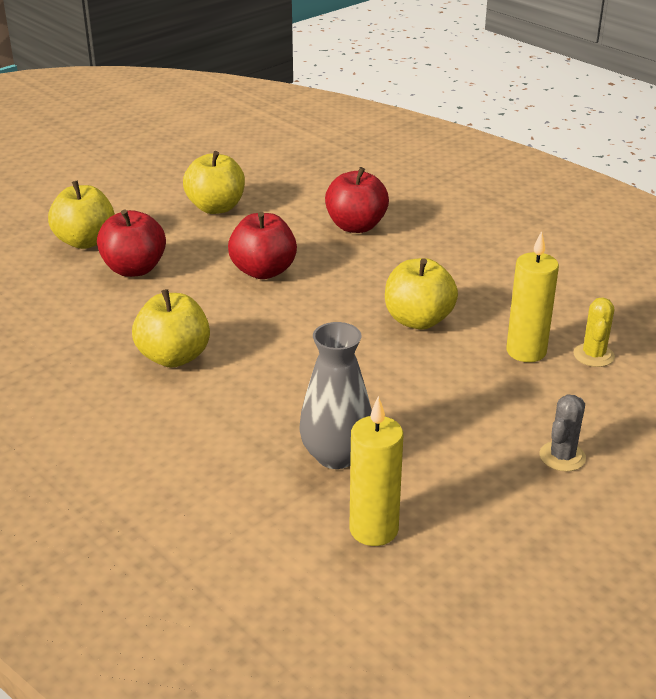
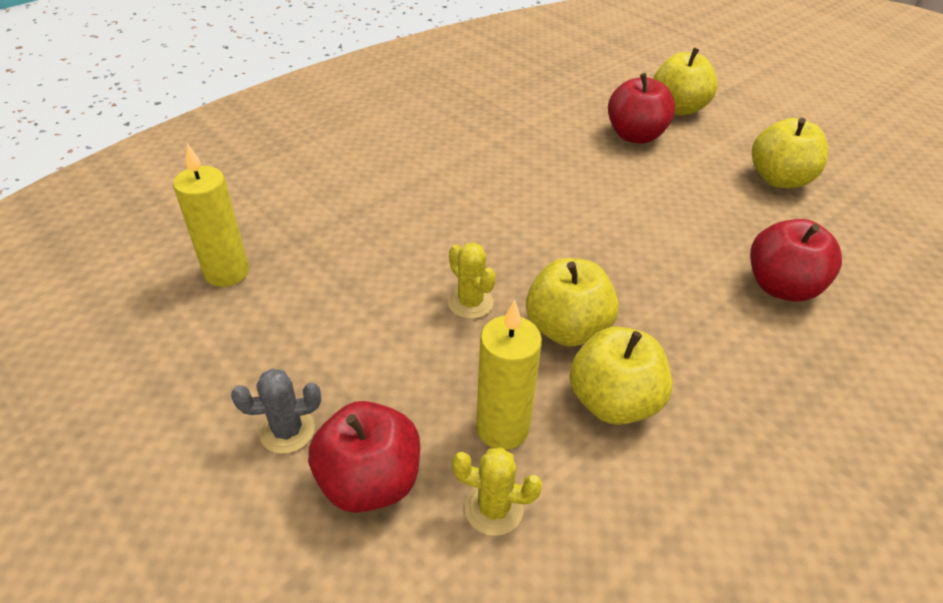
camera: 90 degrees right, 10 degrees up
(174, 357) = (491, 162): yellow apple -> yellow apple (613, 402)
(263, 271) = (651, 212): red apple -> red apple (370, 481)
(336, 455) = (332, 254): grey vase -> none
(395, 367) = (470, 303): none -> yellow cactus
(562, 457) = (287, 431): grey cactus -> grey cactus turned 45 degrees counterclockwise

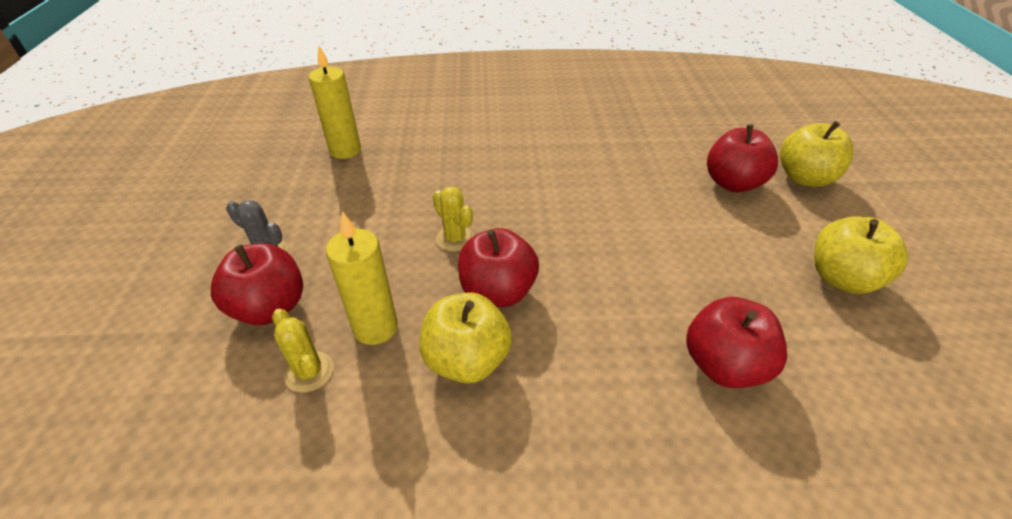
camera: 40 degrees right, 0 degrees up
(470, 303) = (455, 238): yellow cactus -> yellow cactus turned 45 degrees counterclockwise
(567, 329) = (497, 291): yellow apple -> red apple

